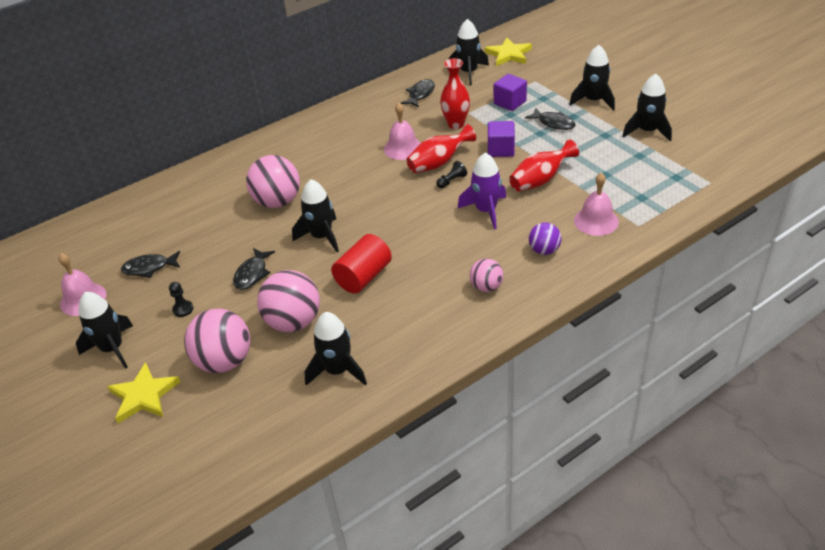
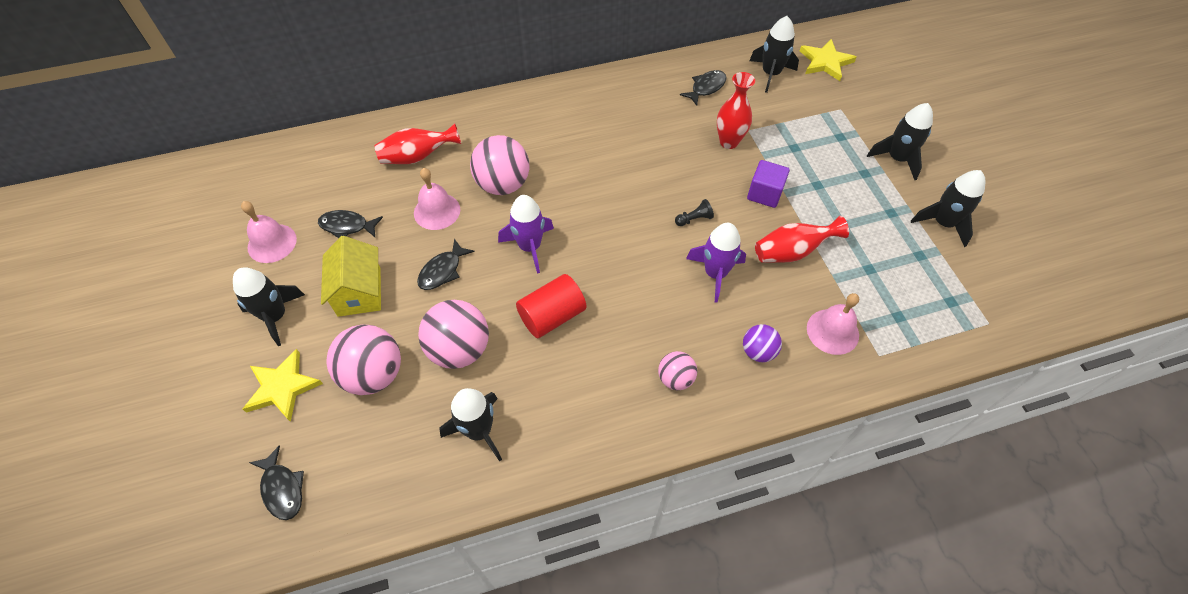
camera: 15 degrees right, 15 degrees up
(183, 309) = (359, 291): black pawn -> yellow house
(322, 237) = (530, 247): black rocket -> purple rocket
(403, 148) = (659, 156): pink bell -> pink bell (437, 211)
(438, 163) = (689, 189): red vase -> red vase (417, 157)
(510, 102) = (800, 131): purple cube -> none
(553, 123) = (838, 176): black fish -> black fish (282, 489)

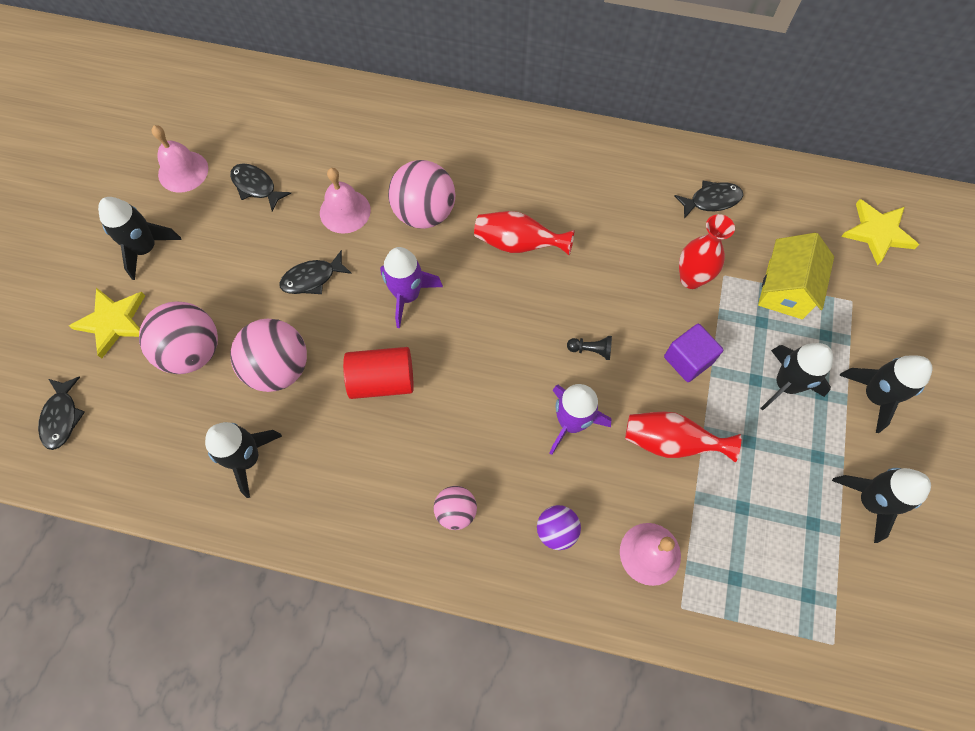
camera: 30 degrees right, 10 degrees up
(359, 291) = (228, 261): yellow house -> yellow house (785, 289)
(417, 157) = (362, 141): red vase -> red vase (518, 244)
(770, 74) = (799, 217): black rocket -> black rocket (786, 384)

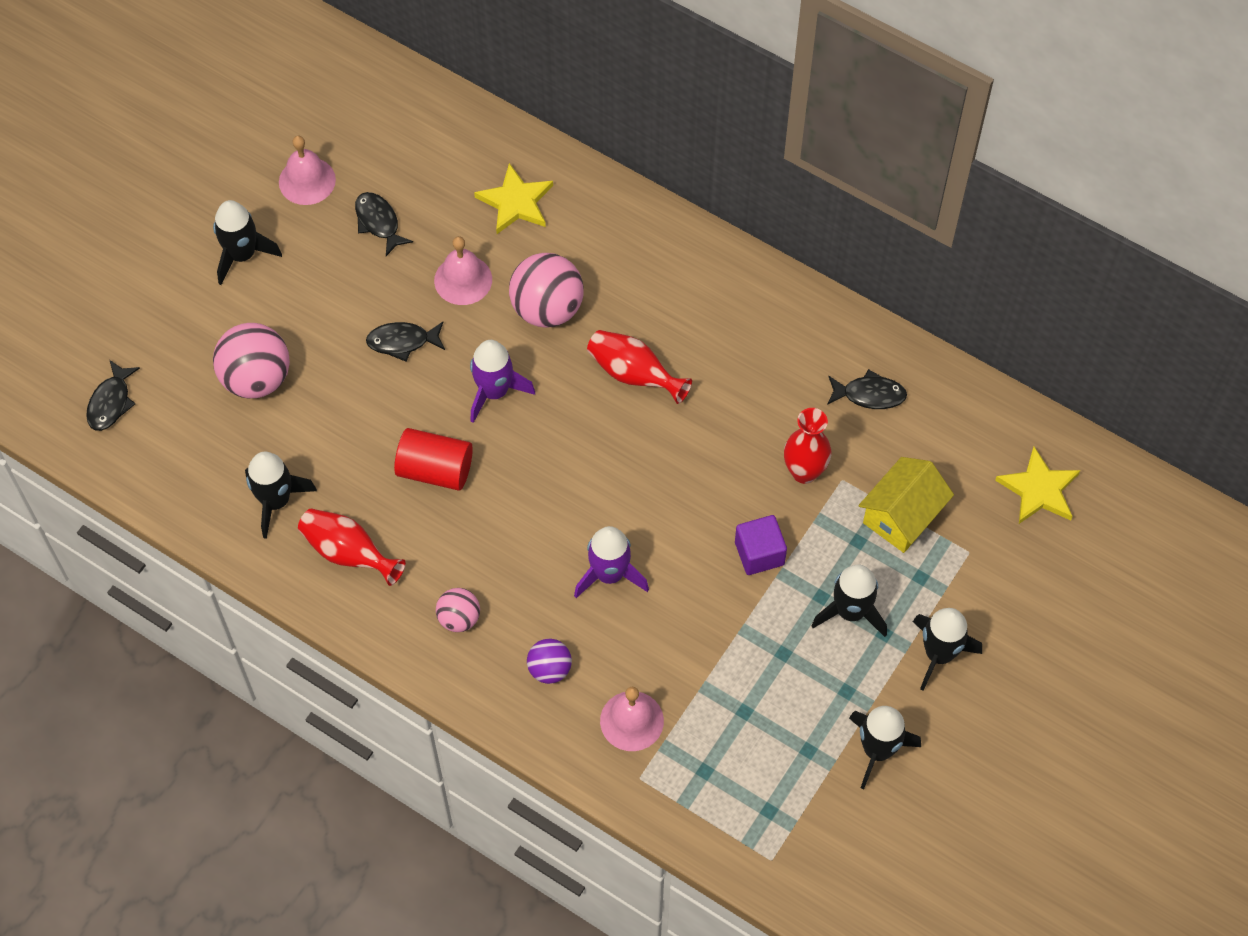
camera: 20 degrees right, 5 degrees down
(113, 322) = (187, 322): yellow star -> yellow star (516, 202)
(279, 368) = (336, 423): pink ball -> none
(591, 350) = (662, 510): black pawn -> none
(670, 442) = (701, 626): red vase -> red vase (348, 553)

